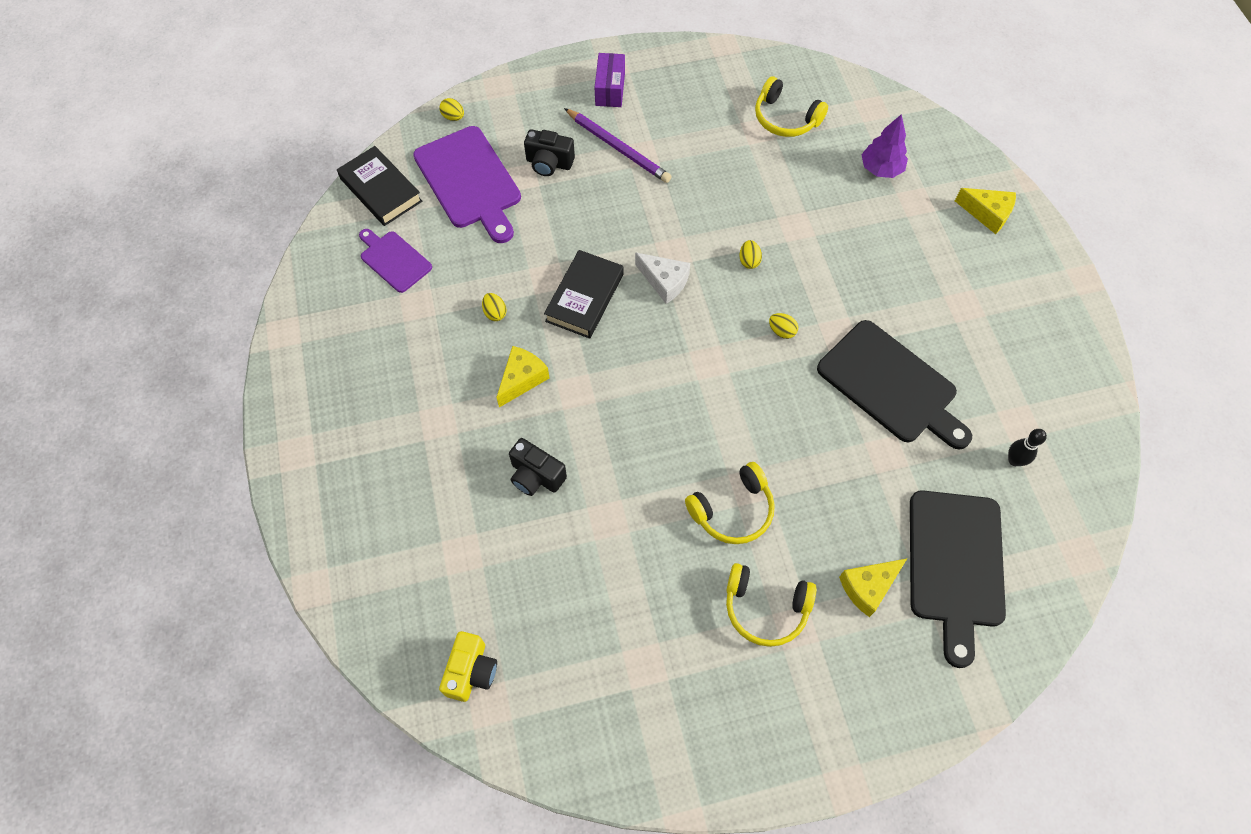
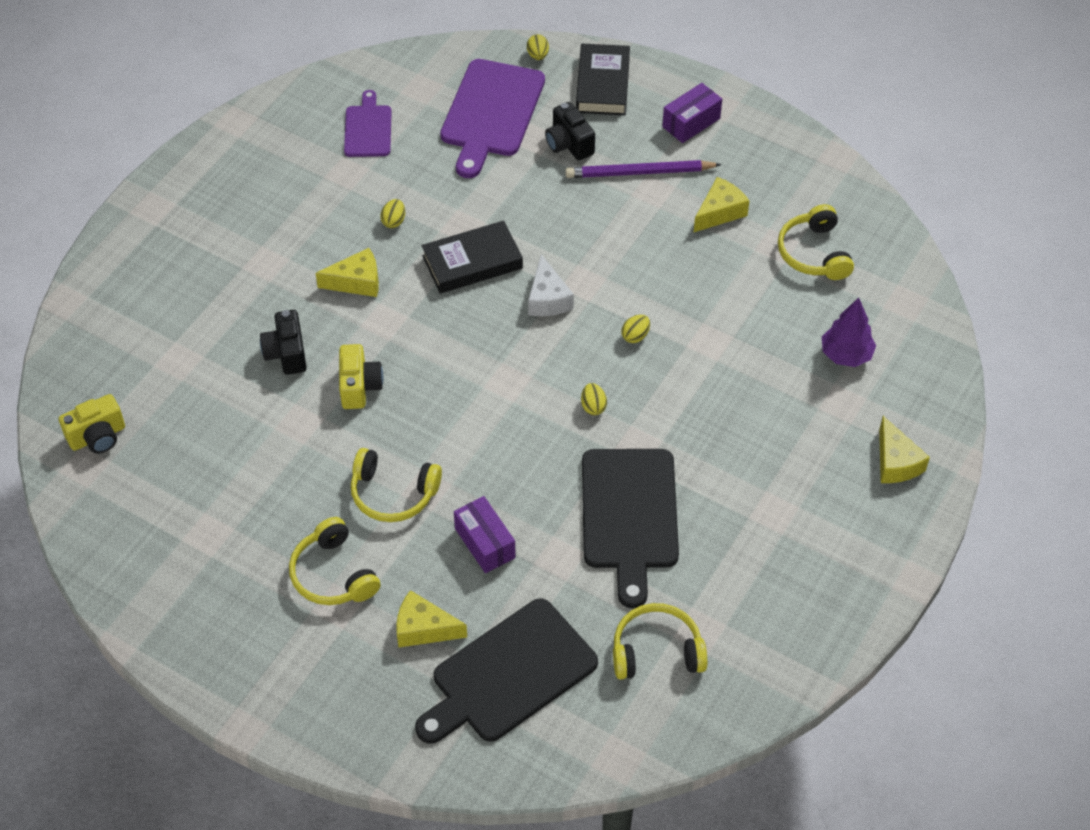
camera: 45 degrees right, 10 degrees down
(381, 190) = (418, 71): black book -> black book (602, 84)
(617, 454) = (359, 387): none -> yellow camera
(618, 148) = (639, 173): purple pencil -> purple pencil turned 90 degrees clockwise
(699, 135) = (720, 212): none -> yellow cheese
(831, 488) = (485, 543): none -> purple box
(1014, 460) = (656, 651): black bowling pin -> yellow headphones

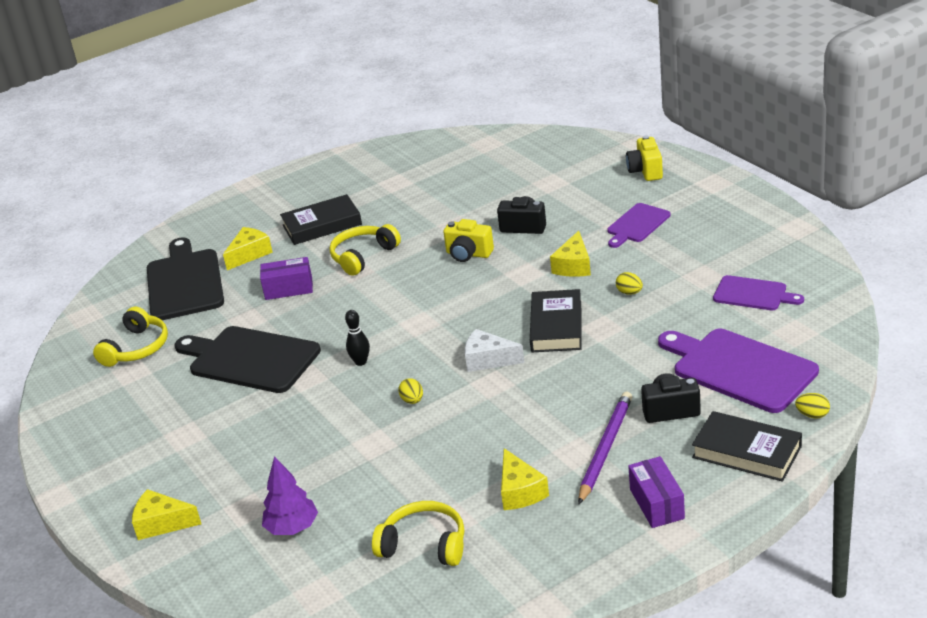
camera: 120 degrees right, 20 degrees down
(98, 437) = (506, 149): yellow camera -> yellow camera (645, 171)
(259, 251) = (637, 225): none -> purple cutting board
(333, 574) = (322, 225): yellow headphones -> black book
(593, 406) = (360, 362): yellow egg -> black bowling pin

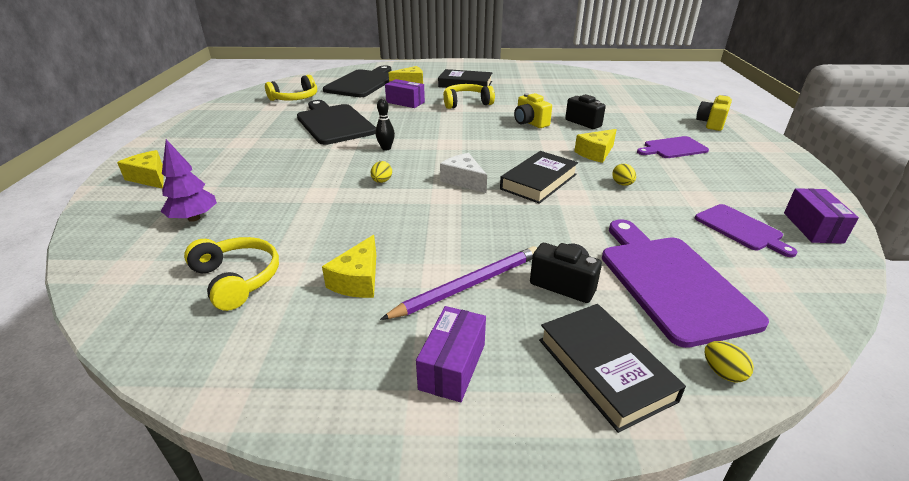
camera: 30 degrees right, 0 degrees up
(801, 266) = (812, 227): none -> purple box

